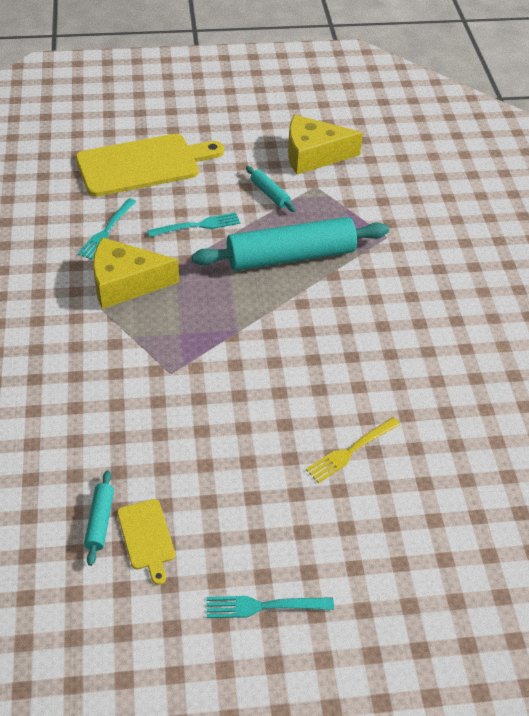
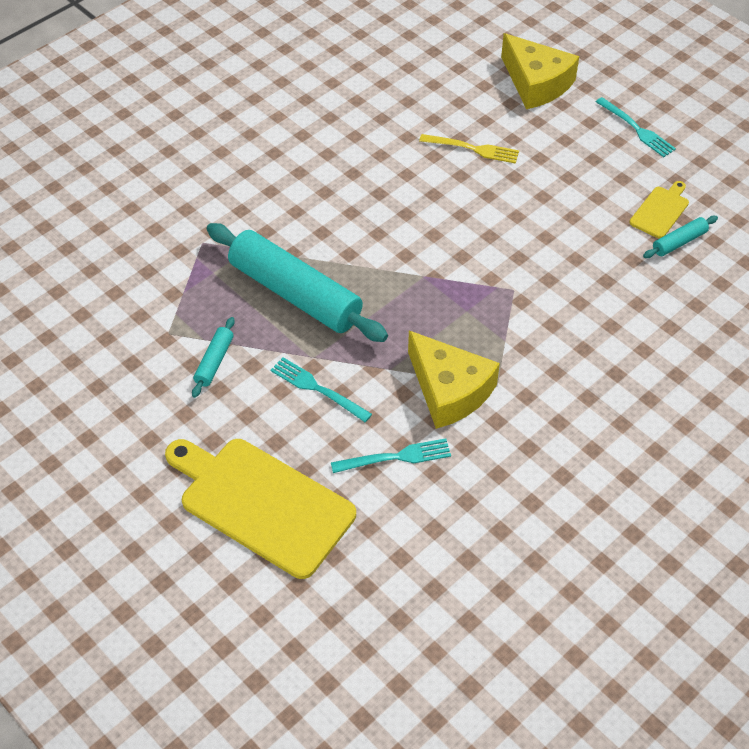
camera: 125 degrees left, 5 degrees up
(313, 155) = (113, 363): yellow cheese -> yellow cheese (536, 83)

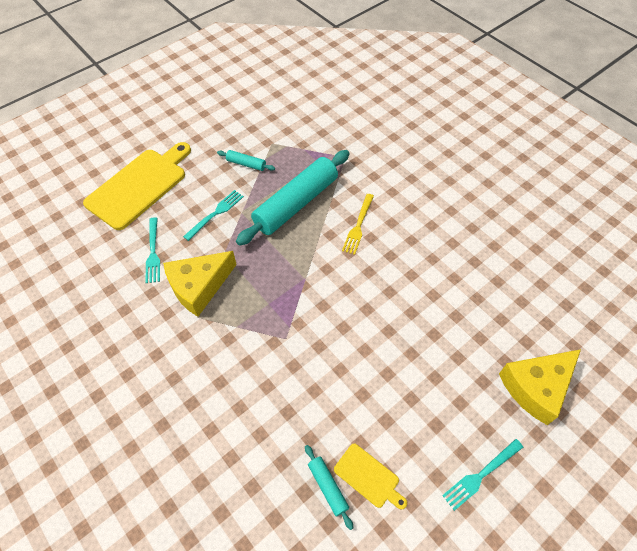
camera: 95 degrees right, 5 degrees up
(473, 149) = (443, 325): yellow fork -> yellow fork (358, 226)

